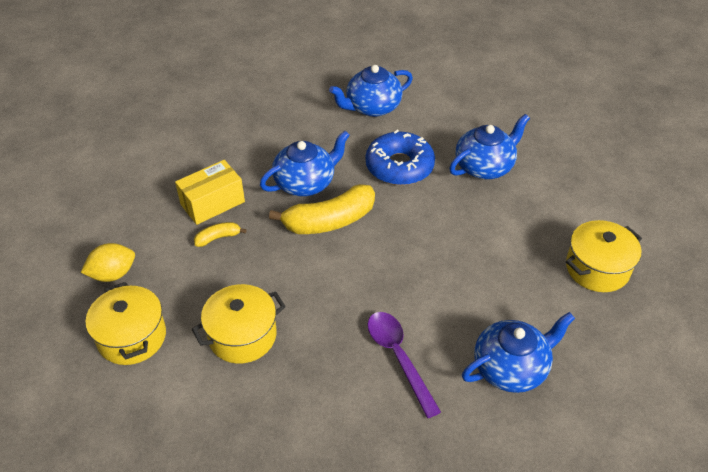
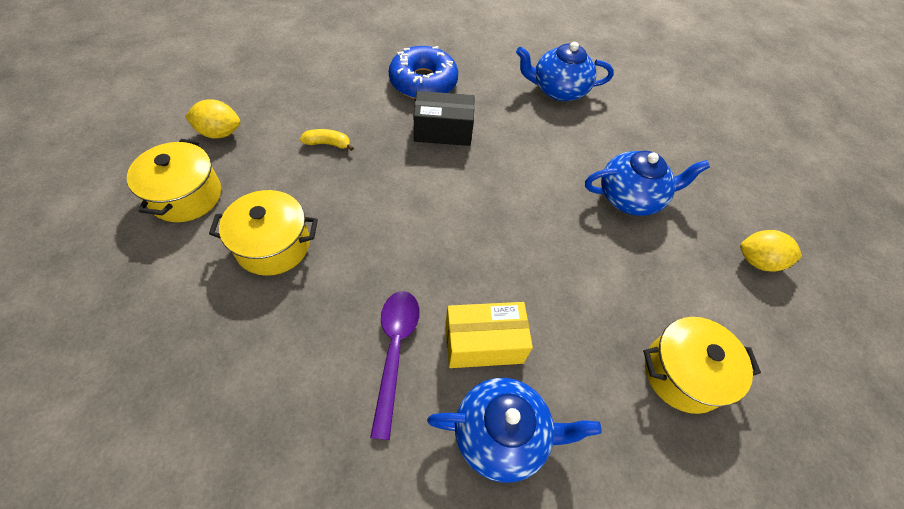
camera: 25 degrees right, 10 degrees up
(212, 203) = (349, 111): yellow box -> yellow box (483, 343)
(305, 183) = (443, 131): blue teapot -> black box
(330, 221) = (437, 177): yellow banana -> none
(399, 166) = (543, 157): blue donut -> blue donut (423, 82)
(597, 170) = (757, 261): none -> yellow lemon

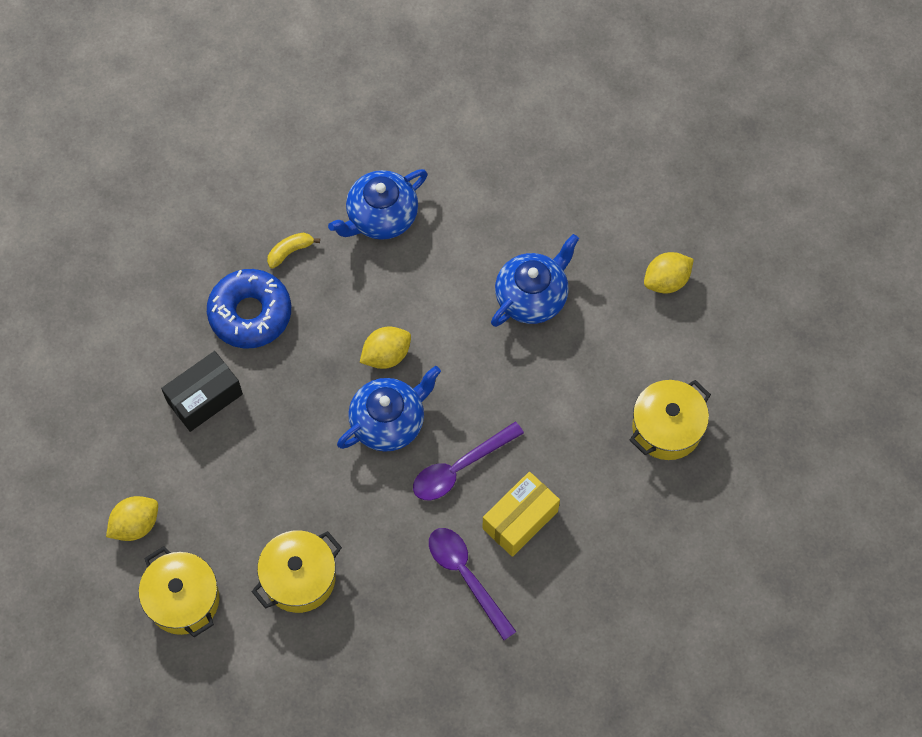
camera: 35 degrees left, 10 degrees up
(328, 144) = (239, 455): yellow banana -> yellow banana (290, 251)
(443, 131) = (322, 357): black box -> black box (205, 398)
(471, 265) = (460, 468): none -> purple spoon
(487, 159) = (386, 355): none -> yellow lemon
(502, 434) = (581, 569): blue teapot -> blue teapot (389, 421)

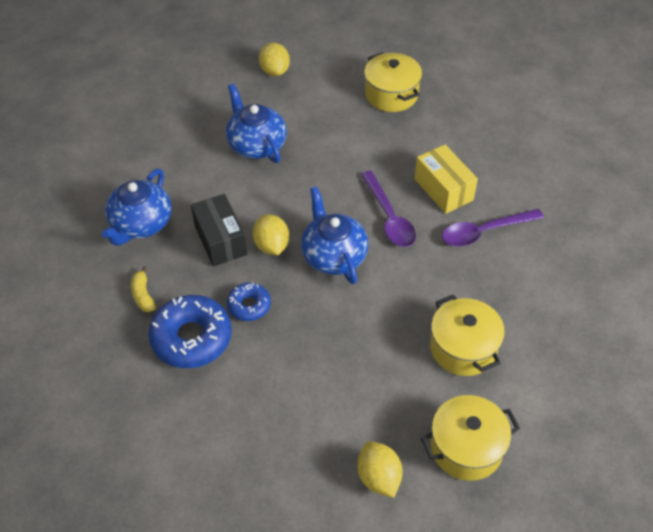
camera: 75 degrees left, 15 degrees down
(205, 398) = (264, 391): black box -> black box (220, 240)
(302, 355) = (249, 305): none -> blue donut
(381, 217) = (141, 224): blue teapot -> blue teapot turned 45 degrees clockwise

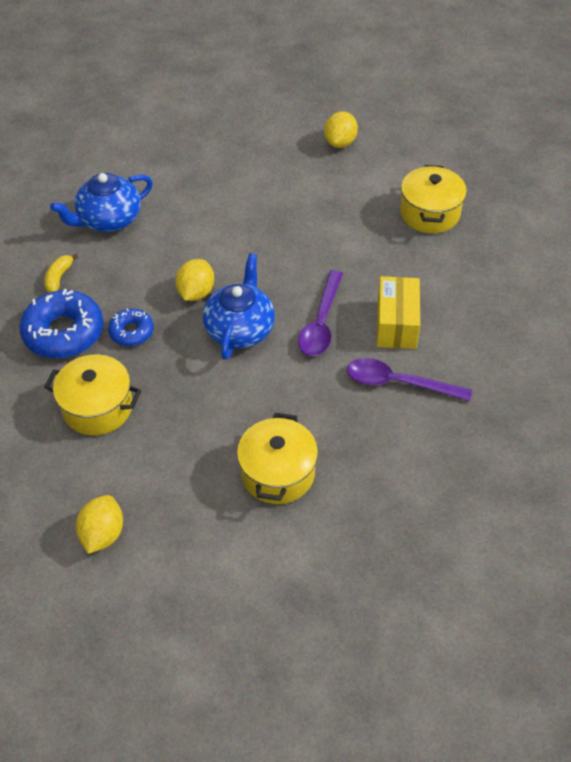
camera: 35 degrees right, 0 degrees up
(220, 240) = (159, 265): black box -> none
(256, 145) = (263, 200): blue teapot -> none
(466, 448) = (198, 558): yellow pot -> yellow pot (97, 407)

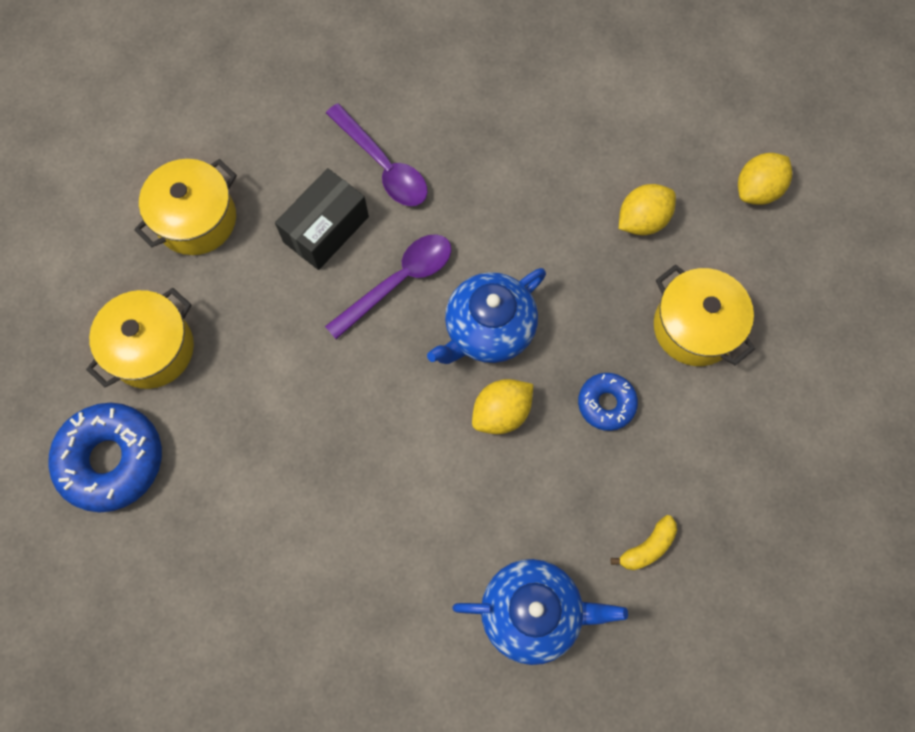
camera: 145 degrees left, 20 degrees up
(64, 332) = (682, 453): blue donut -> blue donut (111, 460)
(278, 473) = (565, 149): yellow pot -> yellow pot (196, 219)
(340, 142) = (142, 548): yellow lemon -> yellow lemon (642, 220)
(396, 324) = (326, 229): yellow box -> black box

